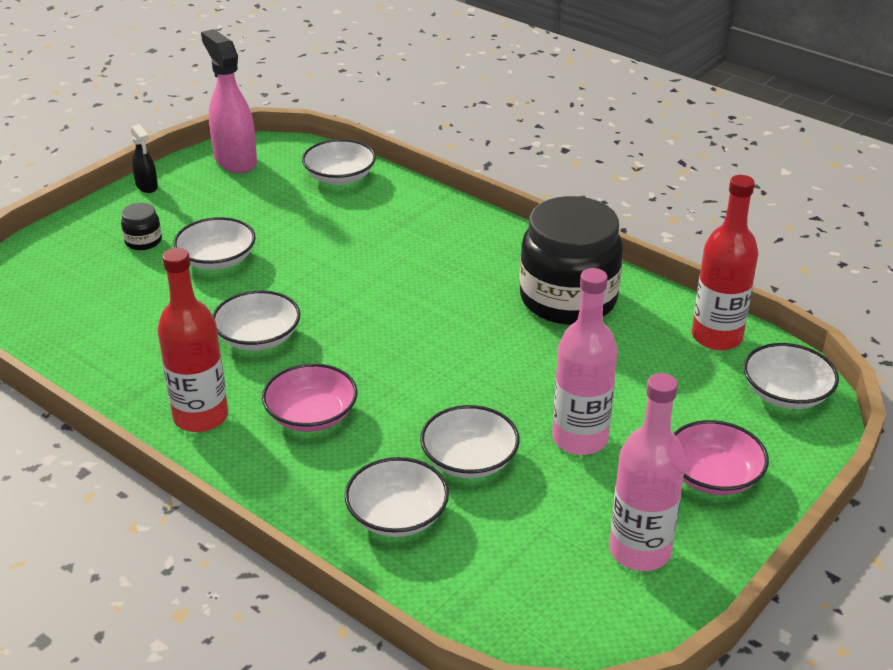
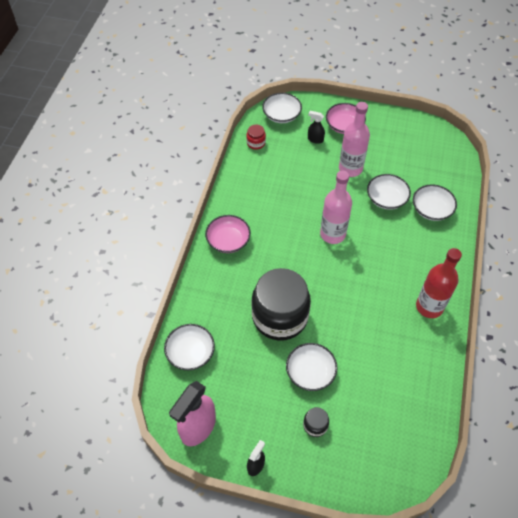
camera: 115 degrees left, 20 degrees up
(258, 337) = (362, 314): white bowl -> none
(311, 415) = (399, 264): pink bowl -> pink bowl (228, 240)
(568, 299) = (257, 201): black jar -> black jar (280, 317)
(640, 551) = (396, 136): pink bottle -> pink bottle (332, 234)
(690, 417) = (315, 139): none -> black spray bottle
(716, 337) = (256, 143): red bottle -> red jar

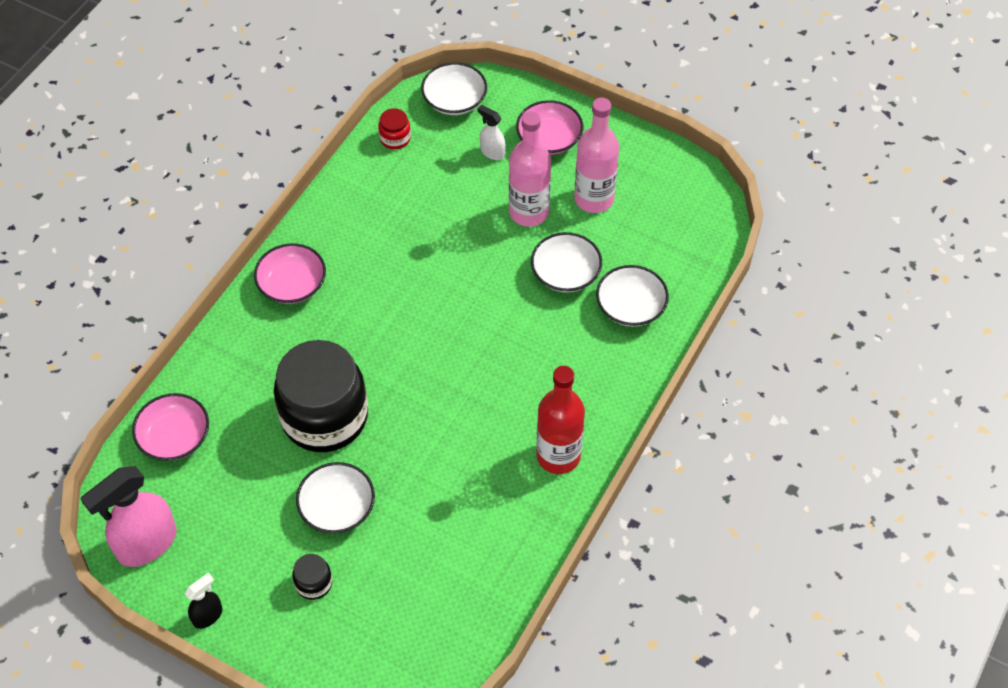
camera: 15 degrees right, 0 degrees up
(190, 352) = (174, 437): white bowl -> pink bowl
(315, 139) = (492, 152): black spray bottle -> white spray bottle
(332, 234) = (456, 310): pink bottle -> pink bottle (594, 199)

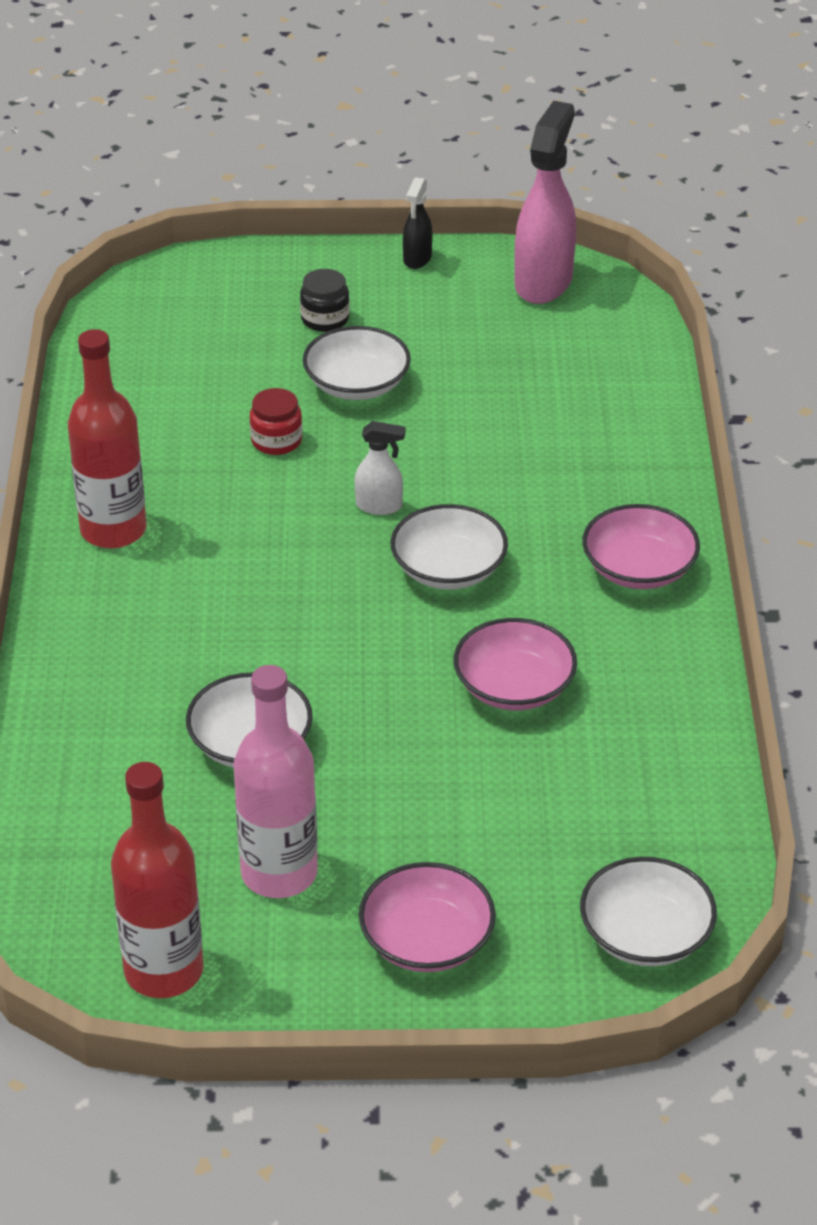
camera: 150 degrees right, 15 degrees down
(174, 437) = (615, 370): pink bowl -> pink bowl (514, 686)
(324, 417) = (452, 454): black jar -> none
(395, 138) = (686, 825): red jar -> red jar (276, 441)
(492, 152) = (507, 874): white spray bottle -> white spray bottle (379, 506)
(529, 212) = (373, 806): pink bottle -> none
(630, 307) = (118, 740): white bowl -> white bowl (448, 569)
(672, 176) = (164, 970): none -> red bottle

